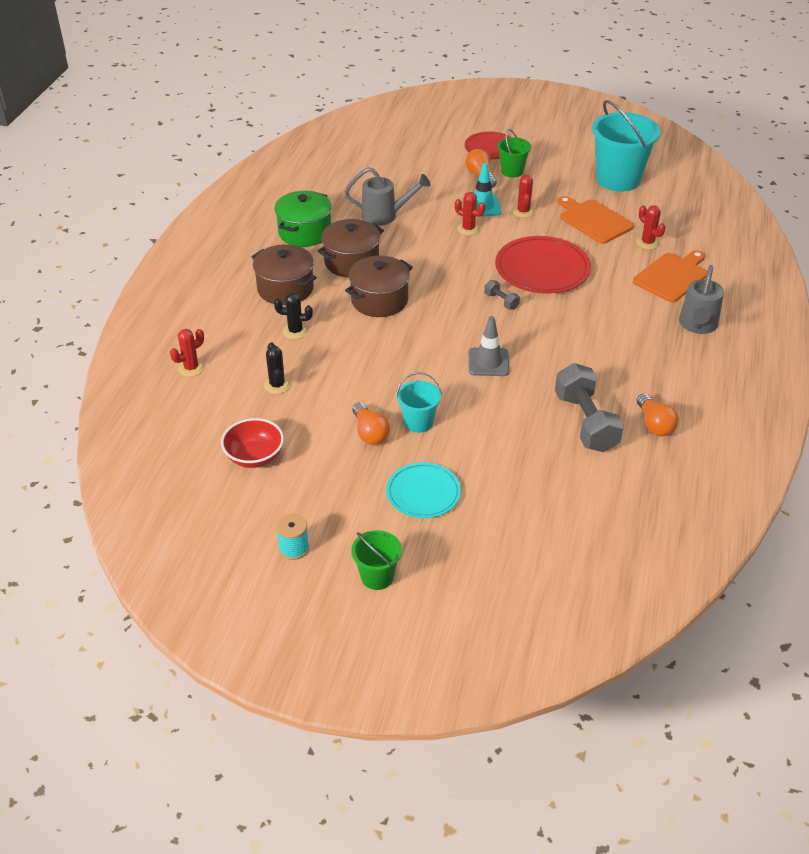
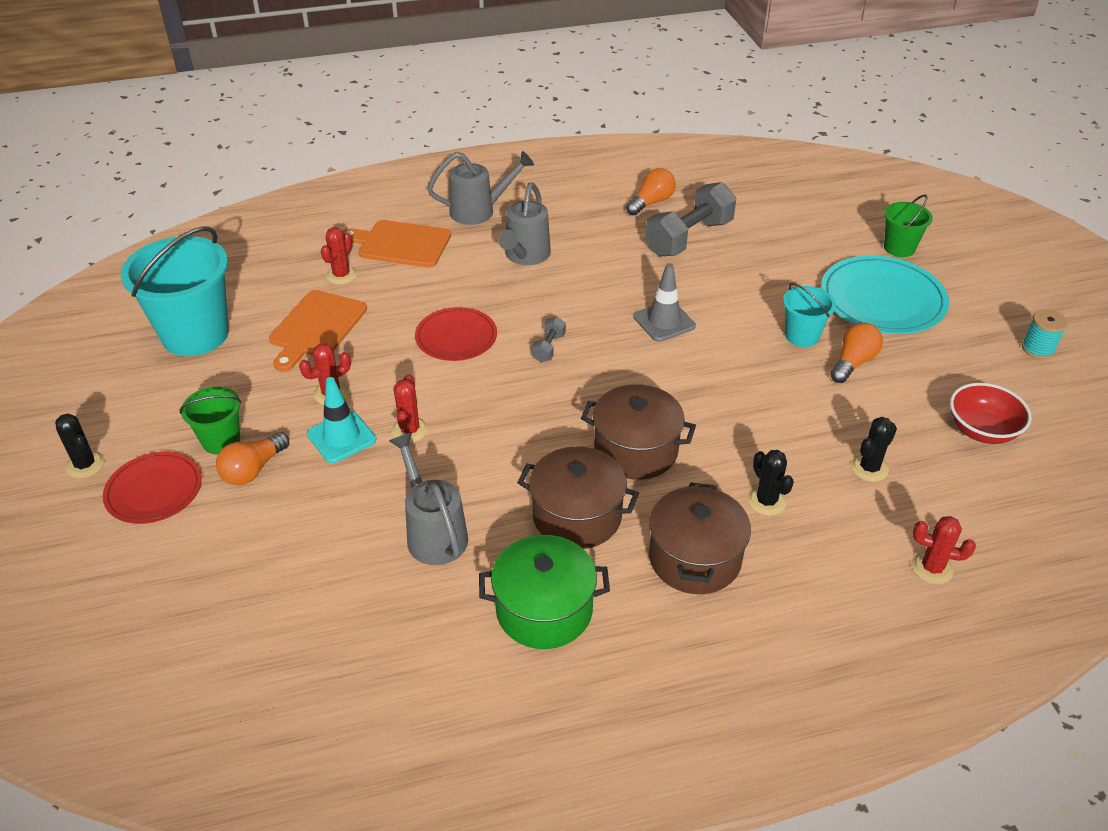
camera: 120 degrees left, 0 degrees up
(377, 576) = (997, 290): green bucket -> green bucket (899, 248)
(423, 492) = (882, 299): turquoise plate -> turquoise plate, size x1.58
(526, 133) = (85, 465): none -> black cactus
(542, 268) = (456, 337): red plate -> red plate, size x0.63
(618, 327) = (525, 256): none -> grey watering can

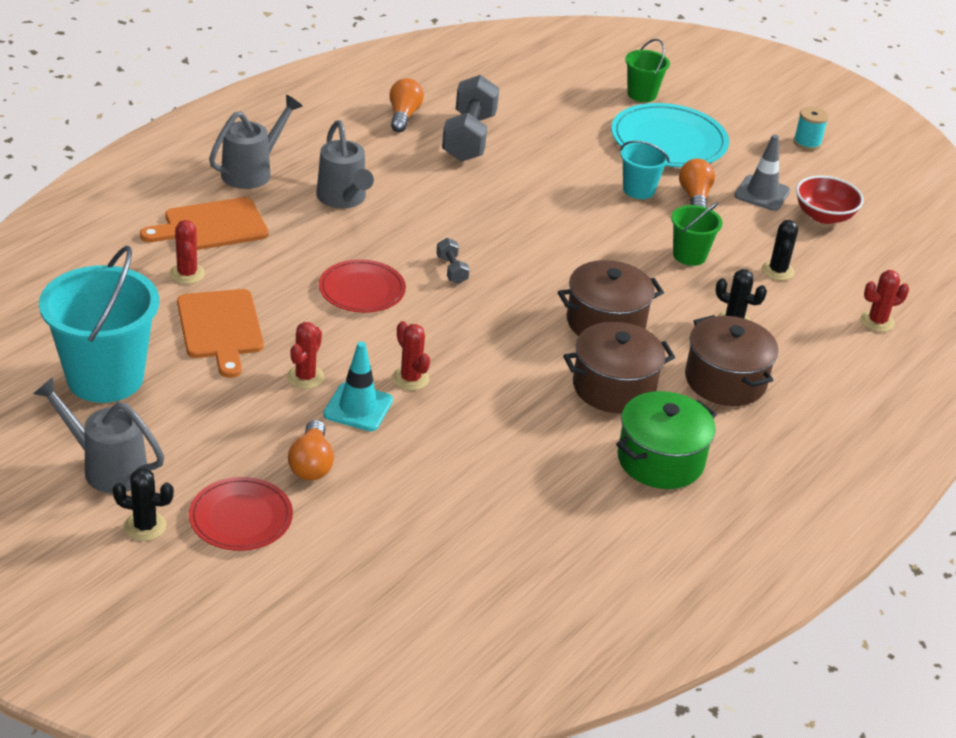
camera: 40 degrees left, 5 degrees down
(221, 441) = (251, 454): green bucket -> green bucket (689, 255)
(433, 533) = (520, 445): grey watering can -> grey watering can (107, 468)
(664, 321) = (522, 215): grey traffic cone -> grey traffic cone (762, 193)

